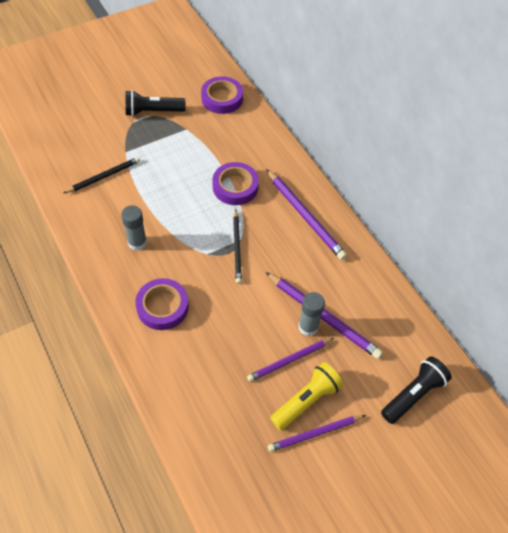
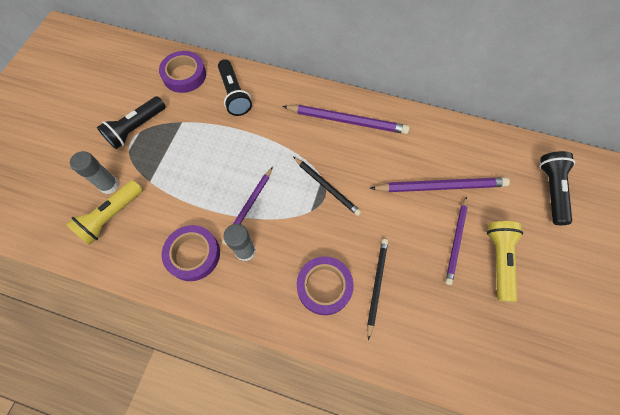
camera: 40 degrees left, 10 degrees up
(81, 156) = (111, 217): none -> yellow flashlight
(104, 176) = (153, 218): black pencil -> black pencil (376, 285)
(235, 187) = (272, 139): purple tape -> purple tape (193, 254)
(242, 137) = (234, 94): none -> black flashlight
(308, 327) = (440, 203): grey glue stick -> grey glue stick (109, 185)
(315, 433) = (530, 279): purple pencil -> purple pencil (249, 206)

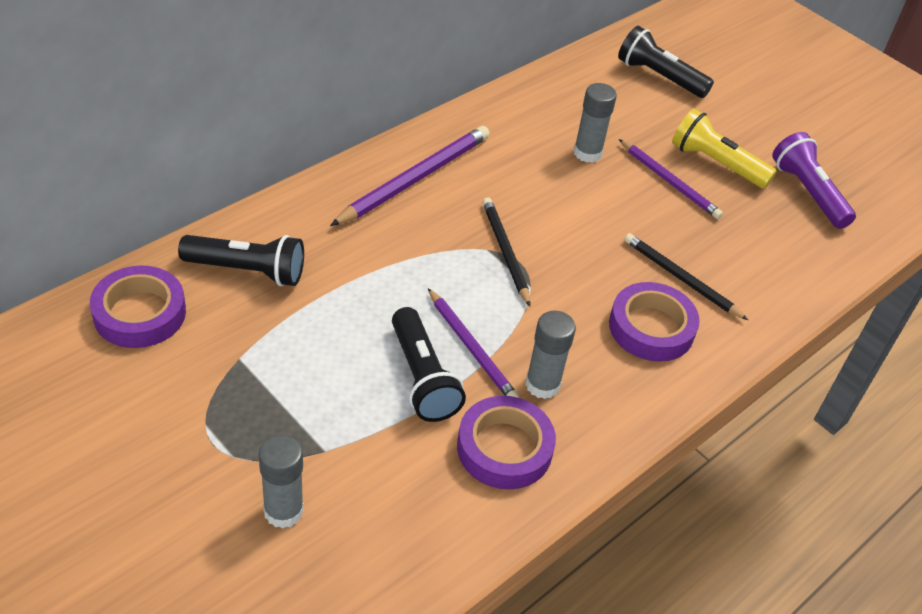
camera: 65 degrees left, 20 degrees down
(111, 217) = (352, 531): yellow flashlight -> none
(136, 128) = (194, 425): black flashlight -> black flashlight (423, 378)
(327, 187) = (505, 252): black pencil -> black pencil turned 90 degrees counterclockwise
(440, 186) = (587, 153): purple pencil -> grey glue stick
(524, 331) = (807, 192): none -> purple flashlight

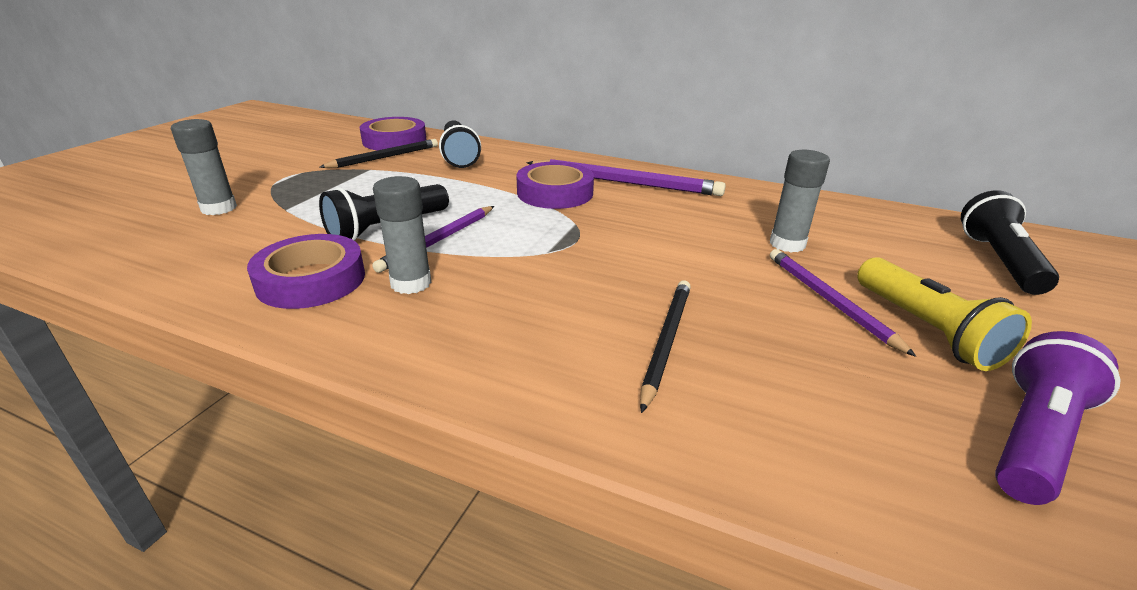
camera: 70 degrees right, 15 degrees down
(505, 252) = (582, 232): black pencil -> black pencil (384, 157)
(651, 328) = (554, 335): purple tape -> purple tape (555, 193)
(669, 181) = (829, 301): purple pencil -> purple pencil turned 135 degrees clockwise
(716, 163) = (926, 329): yellow flashlight -> yellow flashlight turned 150 degrees clockwise

